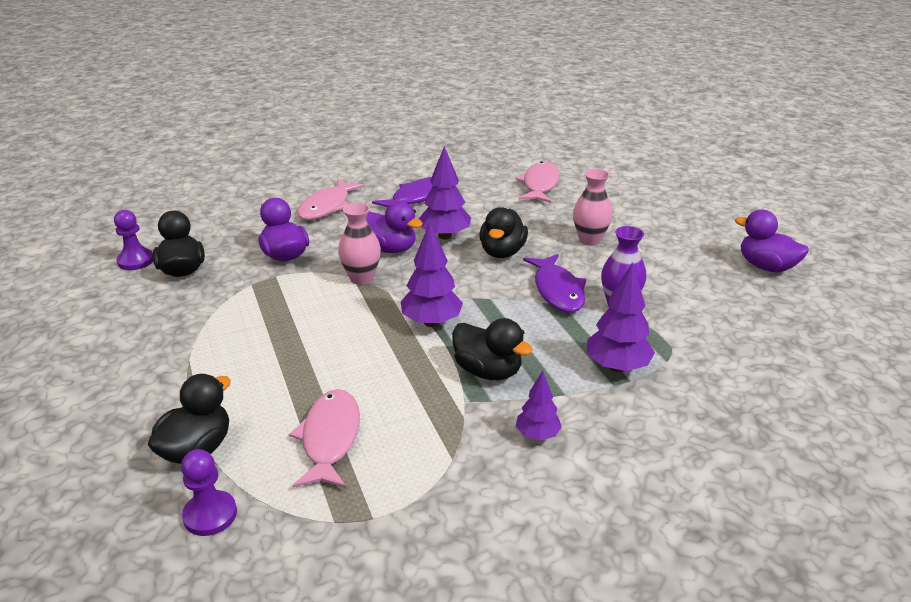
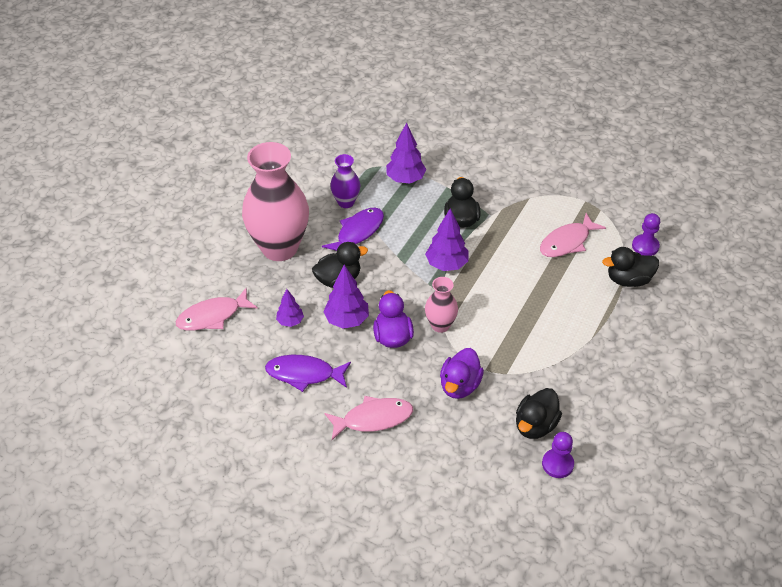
camera: 130 degrees left, 15 degrees up
(537, 435) = (484, 181): purple tree -> purple tree (290, 321)
(589, 240) = (279, 248): pink vase -> pink vase, size x2.09
(766, 266) = (239, 163): purple duck -> none

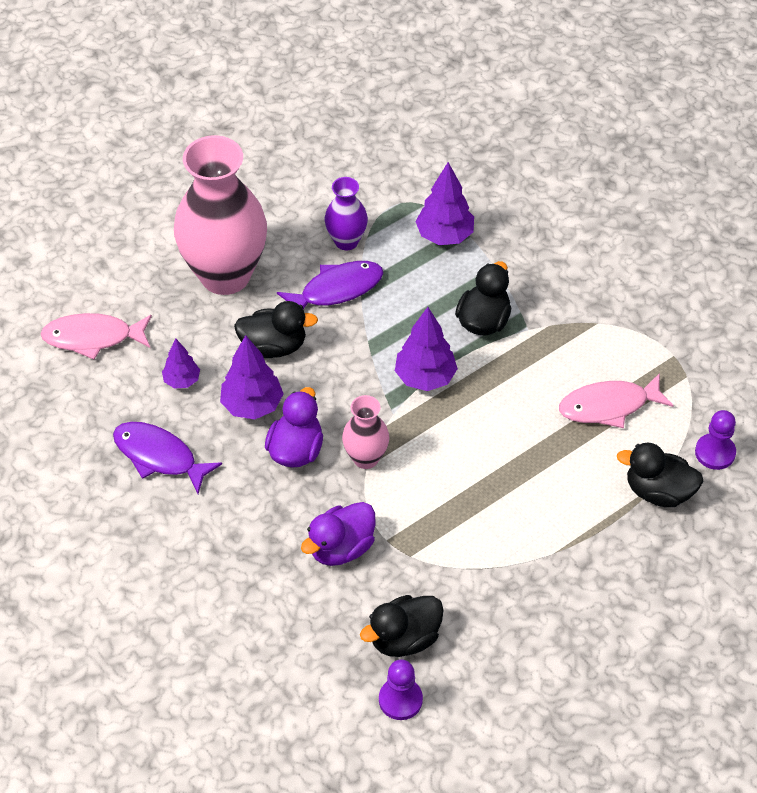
camera: 25 degrees right, 5 degrees up
(373, 419) = (209, 547): pink fish -> none

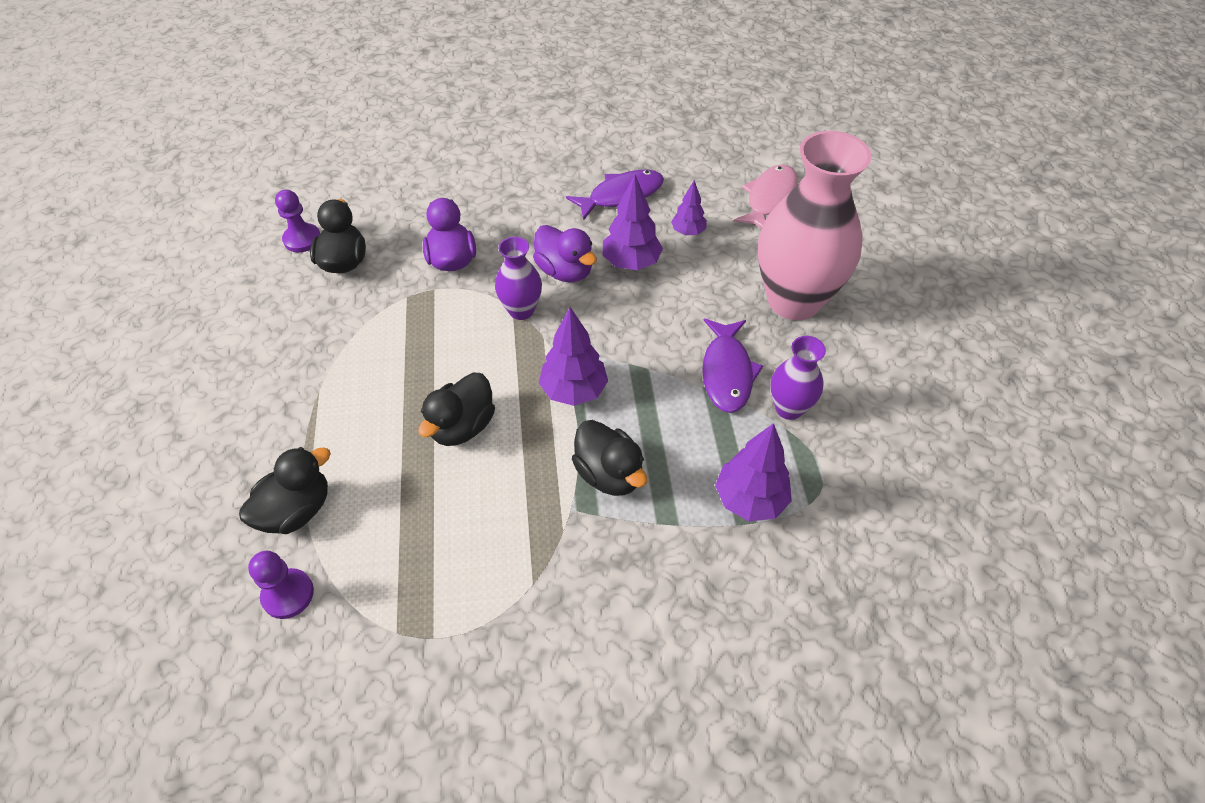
camera: 120 degrees right, 0 degrees up
(274, 346) = (686, 300): black duck -> black duck (462, 426)
(366, 458) = (521, 310): pink vase -> purple vase
(609, 406) = (423, 527): pink fish -> none

